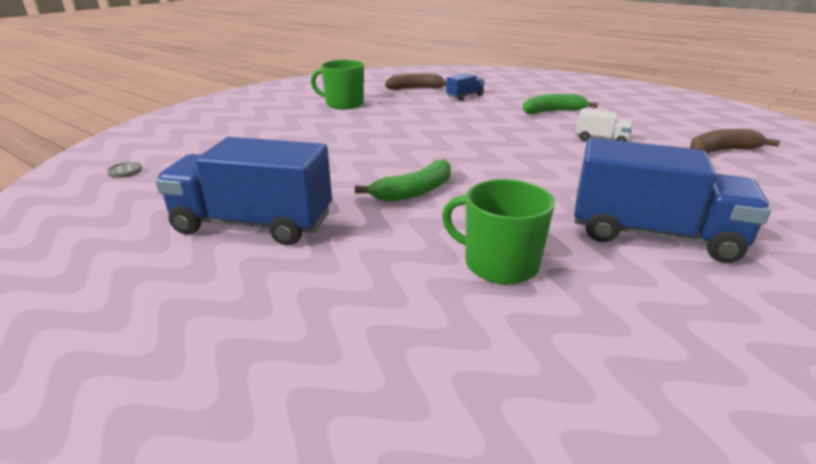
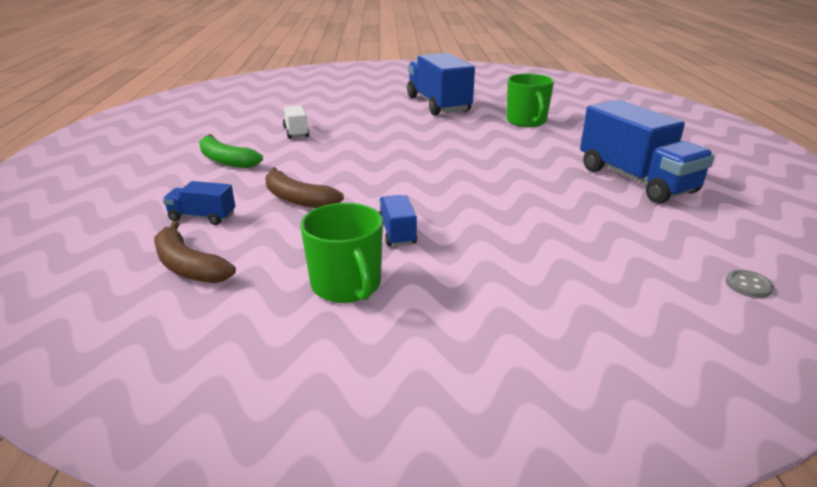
camera: 130 degrees left, 0 degrees up
(366, 122) = (397, 233): none -> blue truck
(414, 191) = (500, 157): green banana -> none
(721, 151) = (274, 104): brown banana -> brown banana (297, 199)

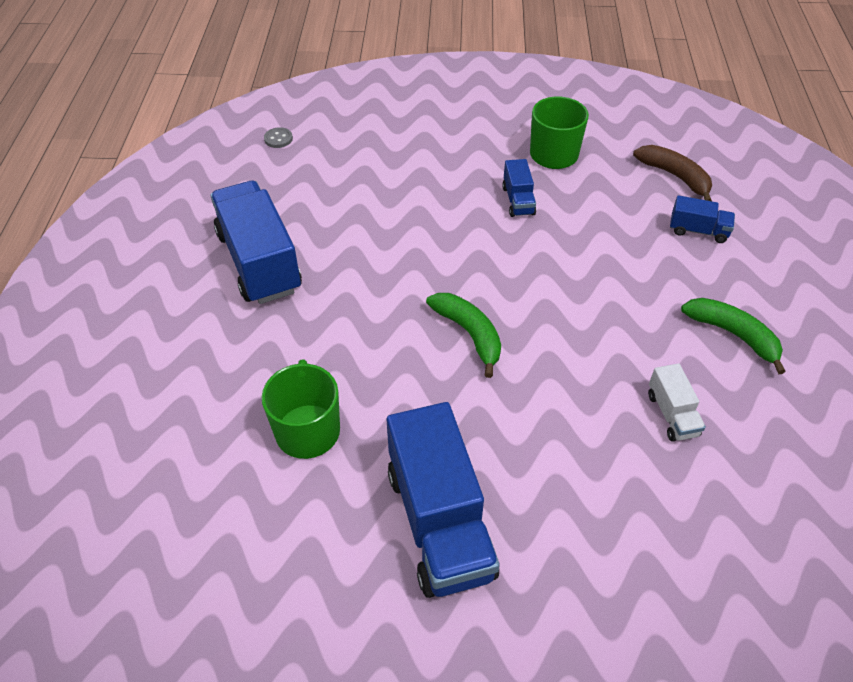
camera: 175 degrees left, 20 degrees up
(297, 199) = (618, 251): brown banana -> none
(434, 154) = (469, 334): none -> green banana

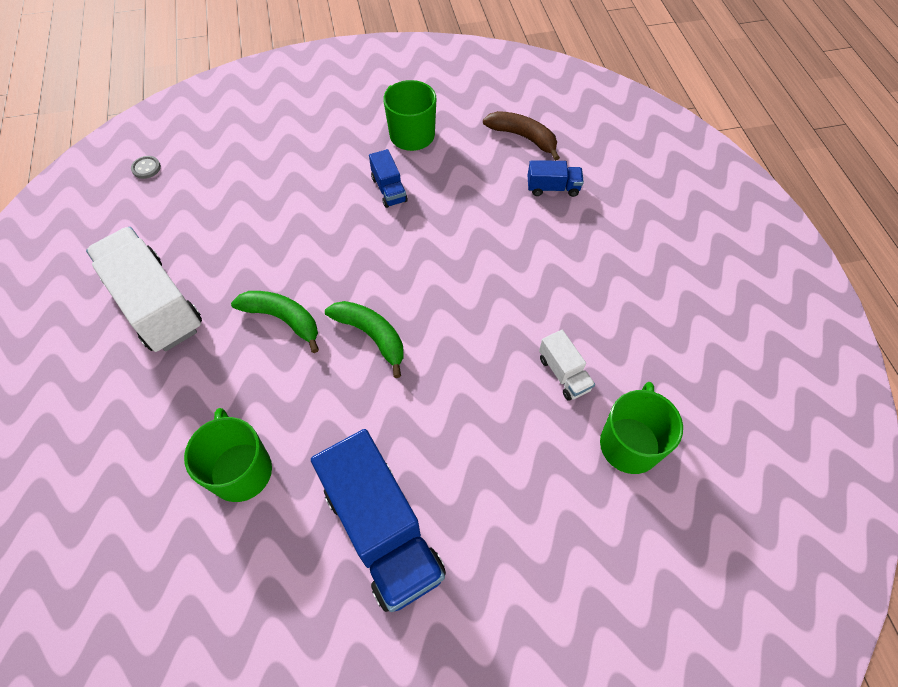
camera: 15 degrees left, 10 degrees up
(259, 262) = (156, 305): blue truck -> white truck
(733, 335) = (601, 284): green banana -> green banana (283, 319)
(734, 501) = (629, 443): none -> green mug

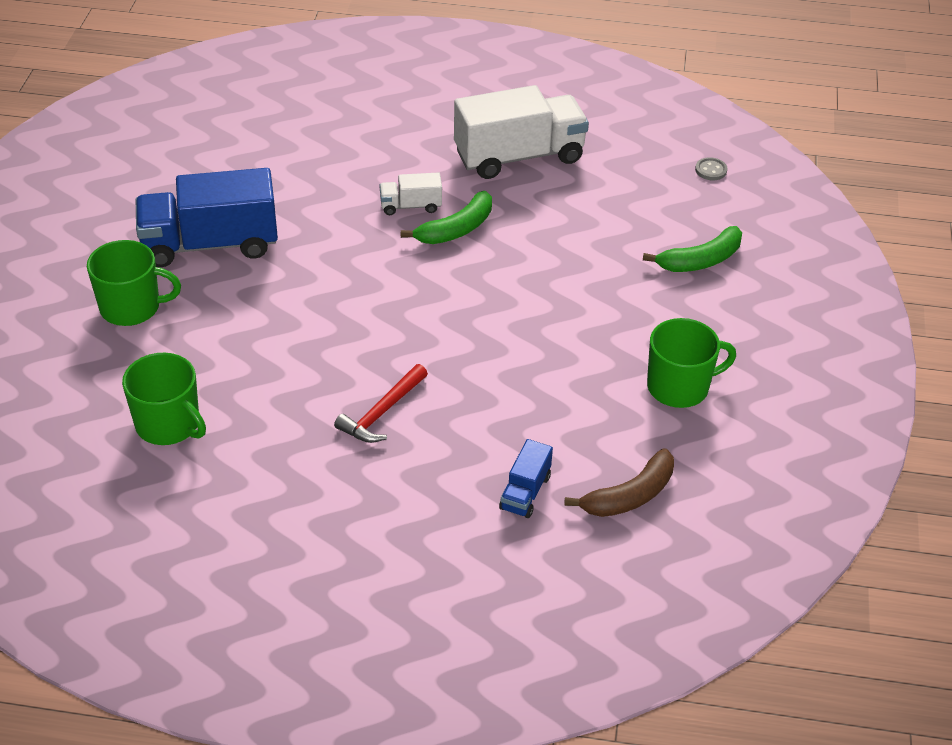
camera: 110 degrees right, 15 degrees down
(241, 470) = (318, 180): green mug -> green mug (132, 307)
(371, 336) = (401, 282): green banana -> green banana (700, 260)
(389, 189) = (593, 343): blue truck -> none
(528, 294) = (382, 412): none -> red hammer
(563, 373) = (271, 405): white truck -> white truck (411, 206)

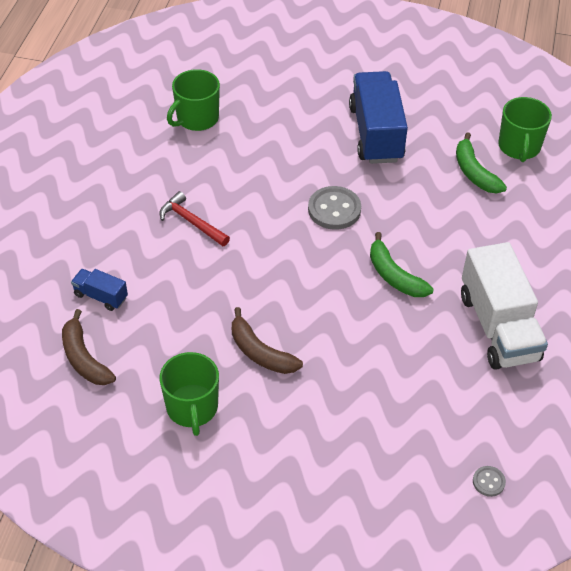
camera: 95 degrees right, 5 degrees up
(132, 307) = (310, 97): green mug -> green mug (519, 147)
(351, 279) = (334, 209): none -> grey button
(411, 206) = (424, 248): white truck -> none
(588, 334) = (260, 352): none -> brown banana
(700, 260) = (351, 449): green banana -> green banana (474, 172)

